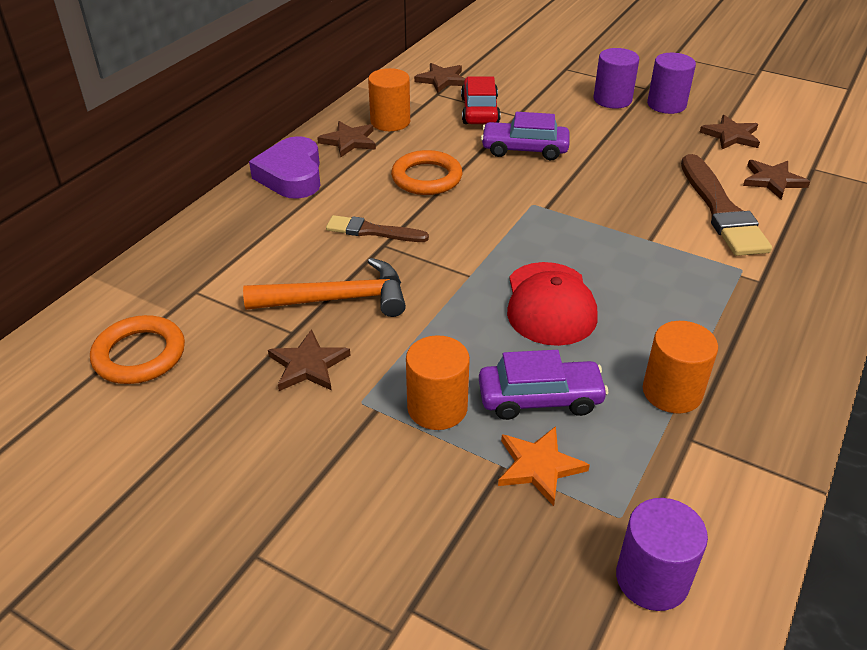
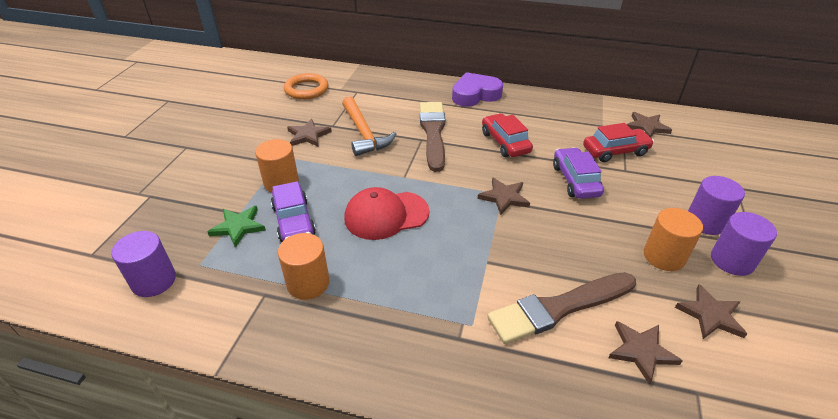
camera: 75 degrees right, 0 degrees up
(349, 141) = (528, 106): brown star -> brown star (504, 197)
(372, 231) = (433, 133): brown brush -> brown brush, size x1.72
(390, 122) = (565, 116): orange cylinder -> orange cylinder (664, 256)
(426, 178) = (505, 142): orange ring -> red car
(539, 466) = (238, 227): orange star -> green star

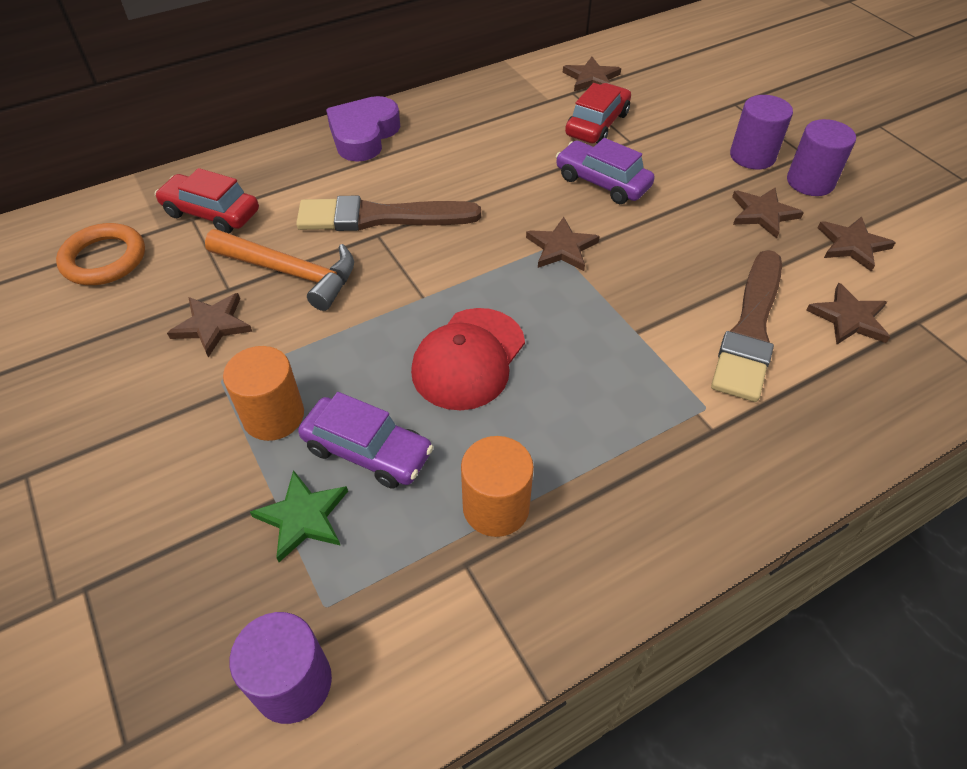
camera: 45 degrees left, 10 degrees up
(433, 133) = (380, 217): brown brush -> brown brush turned 45 degrees counterclockwise
(505, 142) = (479, 180): red car -> red car (211, 213)
(664, 256) = (763, 214): orange cylinder -> brown star

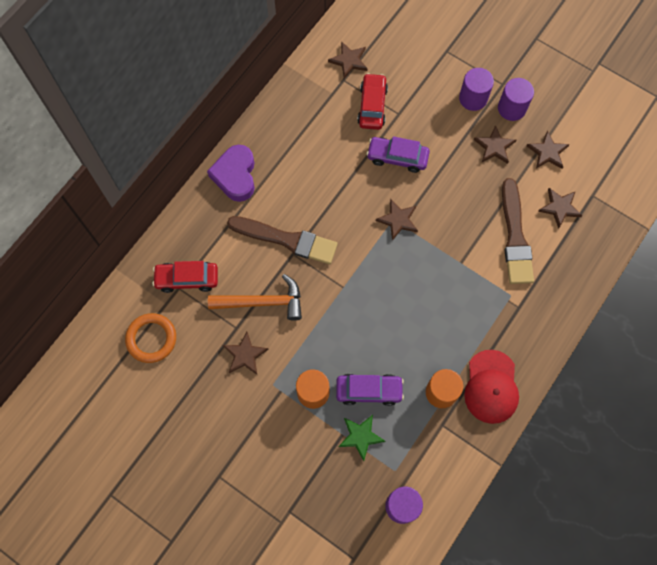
camera: 25 degrees left, 20 degrees up
(380, 217) = (286, 240): brown brush -> brown brush turned 135 degrees counterclockwise
(468, 358) = (387, 317): red cap -> red cap (491, 387)

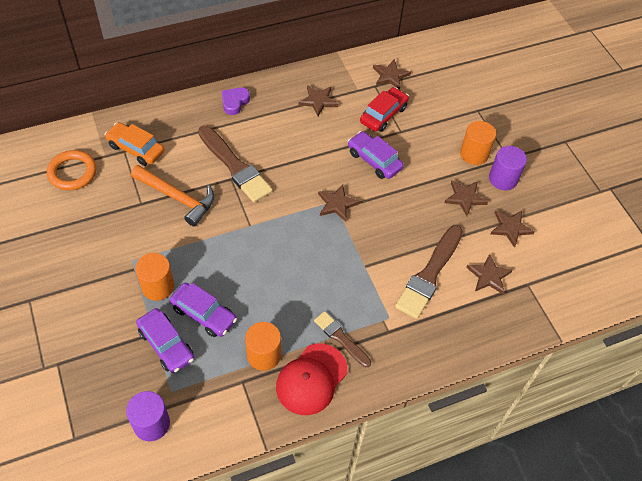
camera: 30 degrees right, 15 degrees down
(187, 279) = (136, 149): red car -> orange car
(235, 175) = (234, 102): purple heart -> purple heart, size x0.62
(245, 355) = (130, 226): brown star -> brown star (318, 101)
(360, 436) = (166, 345): green star -> purple car
(473, 98) = (474, 154): purple cylinder -> orange cylinder
(488, 338) = (341, 338): none -> brown brush

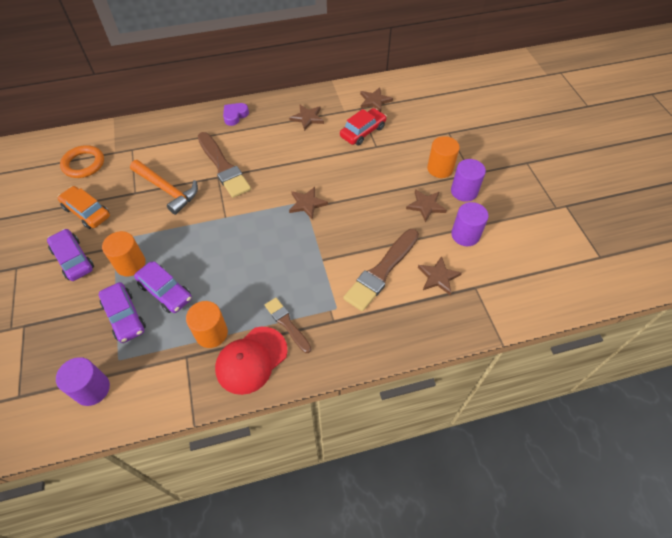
camera: 10 degrees right, 0 degrees up
(136, 149) = (142, 148): orange car -> orange car (87, 212)
(374, 160) = (348, 169): purple car -> purple car (73, 259)
(510, 228) = (465, 235): brown star -> purple cylinder

